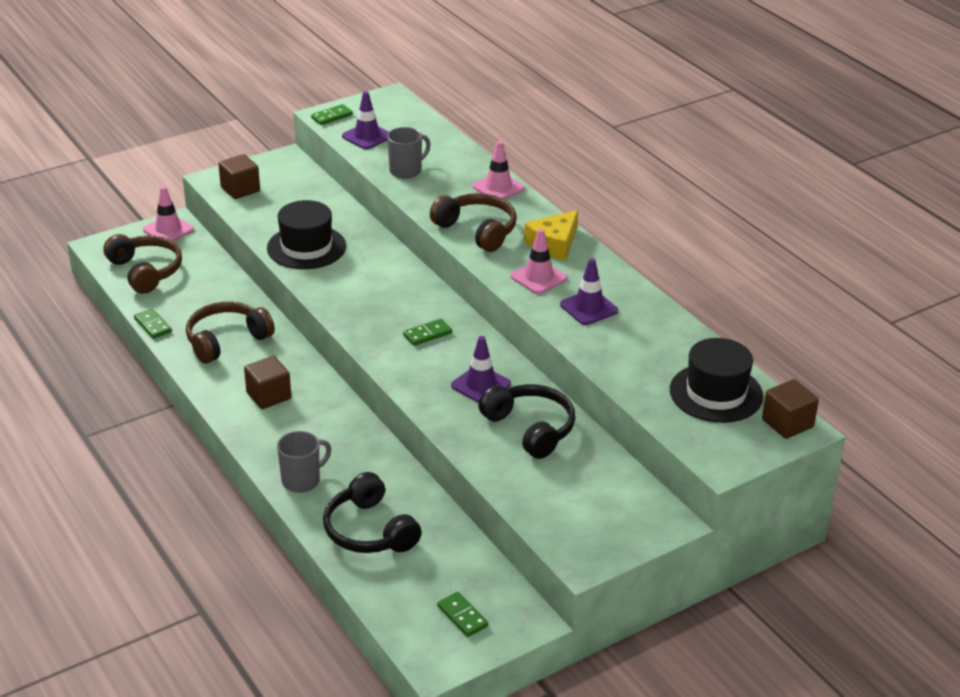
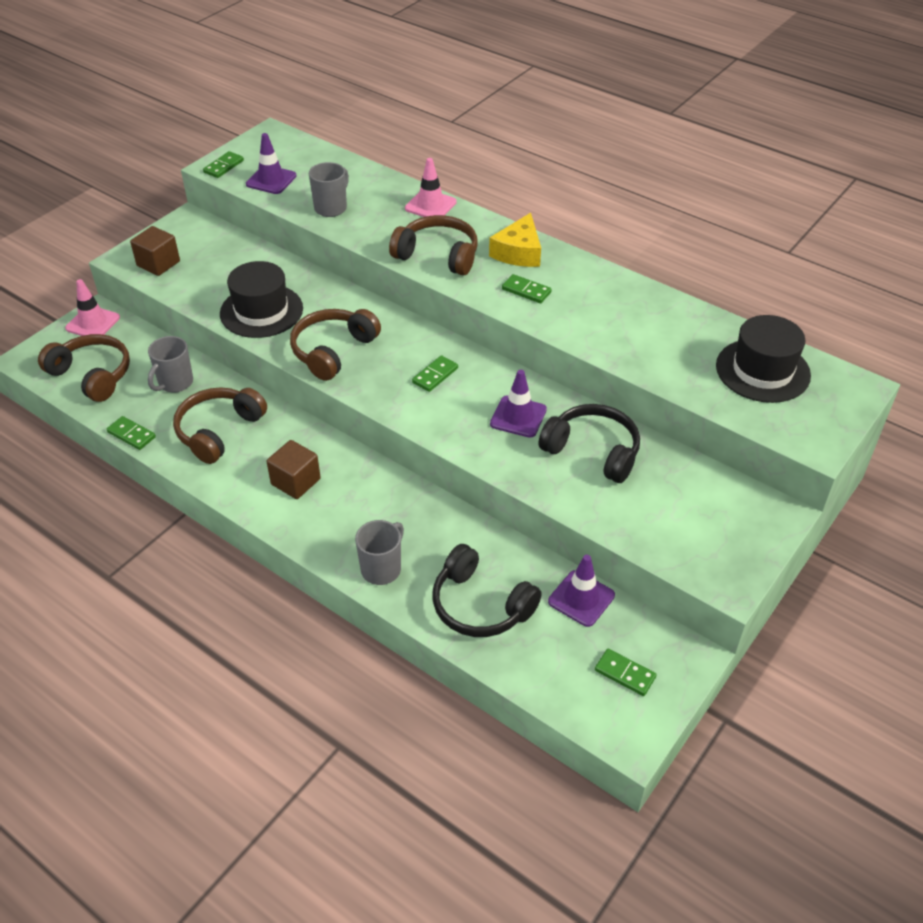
camera: 20 degrees left, 10 degrees up
(211, 294) = (175, 383): none -> grey mug
(349, 293) = (333, 351): none -> brown headphones
(538, 277) = (526, 291): pink traffic cone -> green domino
(589, 308) = (592, 311): purple traffic cone -> purple traffic cone (581, 598)
(787, 423) = (844, 385): brown cube -> none

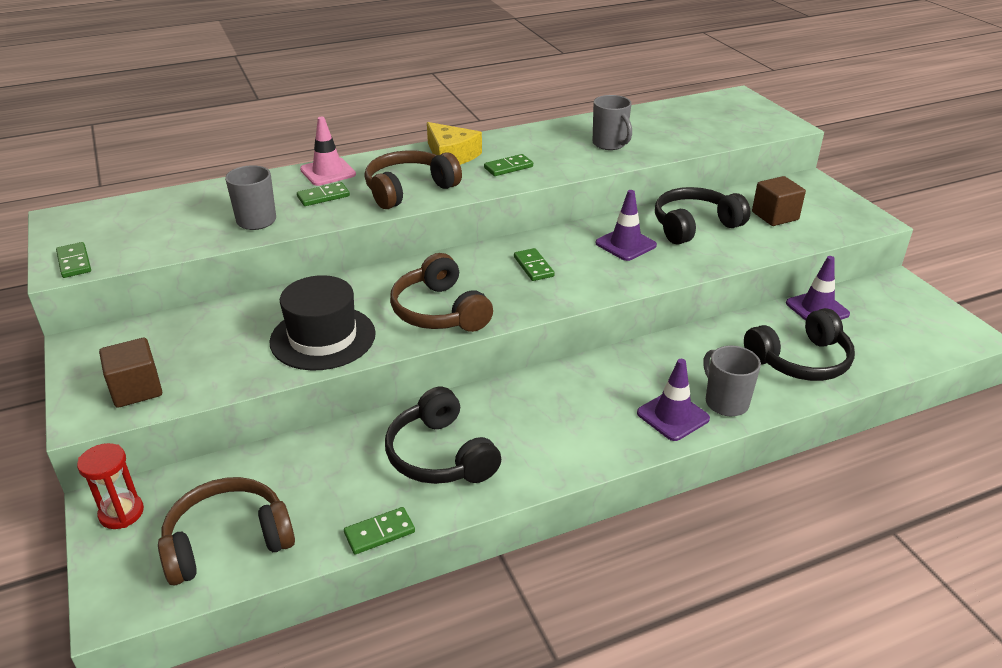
camera: 60 degrees left, 10 degrees down
(93, 323) = (121, 513): pink traffic cone -> red hourglass
(175, 383) = (322, 468): grey mug -> grey mug (610, 144)
(218, 431) = (440, 455): brown headphones -> black headphones
(271, 180) = (151, 240): purple traffic cone -> purple traffic cone (673, 416)
(295, 481) = (566, 421): brown cube -> brown cube (775, 216)
(625, 674) = (905, 316): green domino -> green domino (323, 196)
(762, 370) = (695, 117): black hat -> none

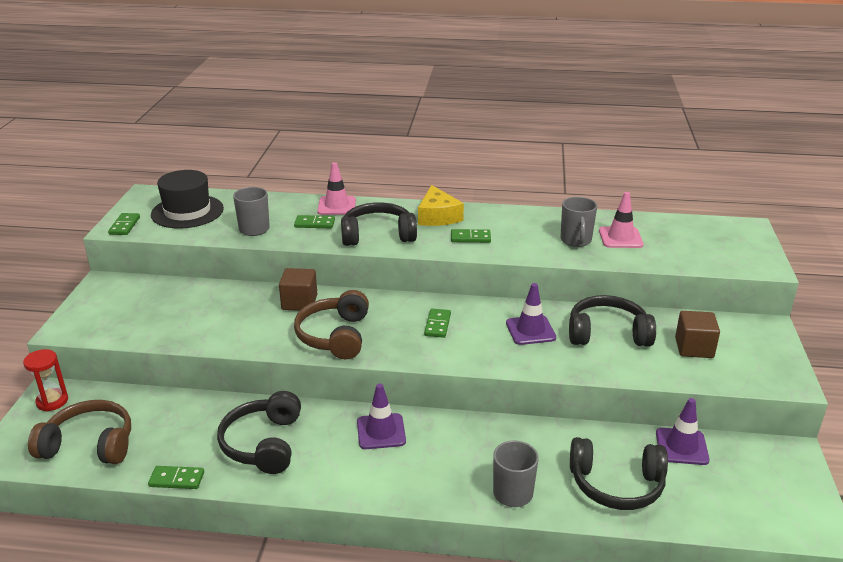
camera: 30 degrees right, 5 degrees down
(136, 389) = (104, 323): brown cube -> brown cube (299, 302)
(323, 338) = (241, 328): black hat -> black hat (187, 212)
(409, 190) = (378, 235): brown headphones -> black headphones
(646, 131) = (620, 238): none -> pink traffic cone
(673, 416) = (458, 485): purple traffic cone -> purple traffic cone (381, 431)

